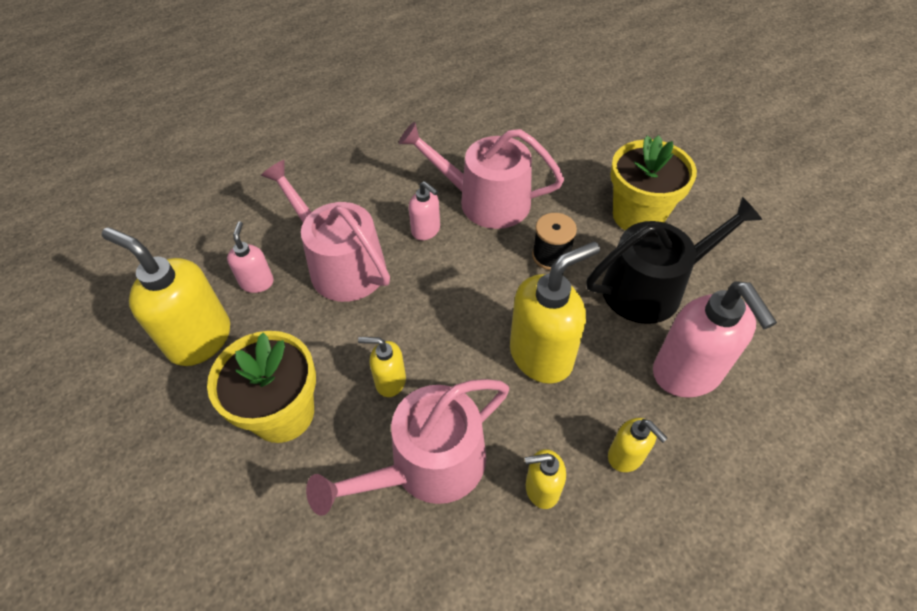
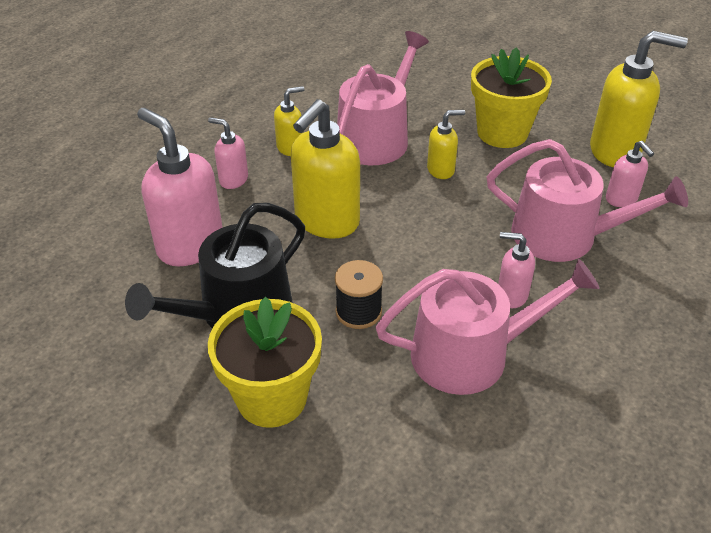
camera: 155 degrees right, 10 degrees down
(626, 456) = (233, 180): yellow soap dispenser -> pink soap dispenser

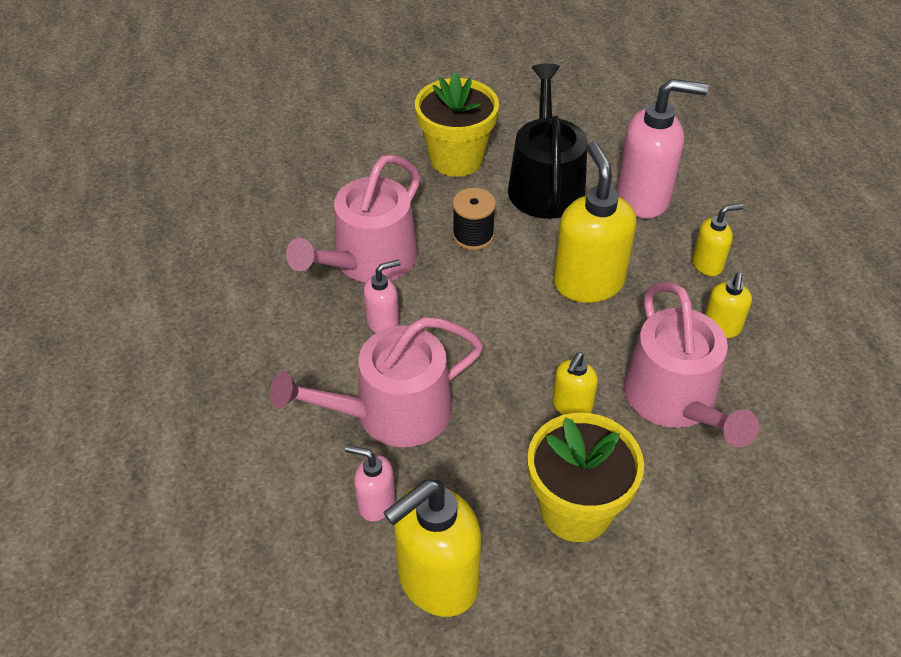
camera: 135 degrees right, 5 degrees up
(233, 180) = (707, 264): pink soap dispenser -> yellow soap dispenser

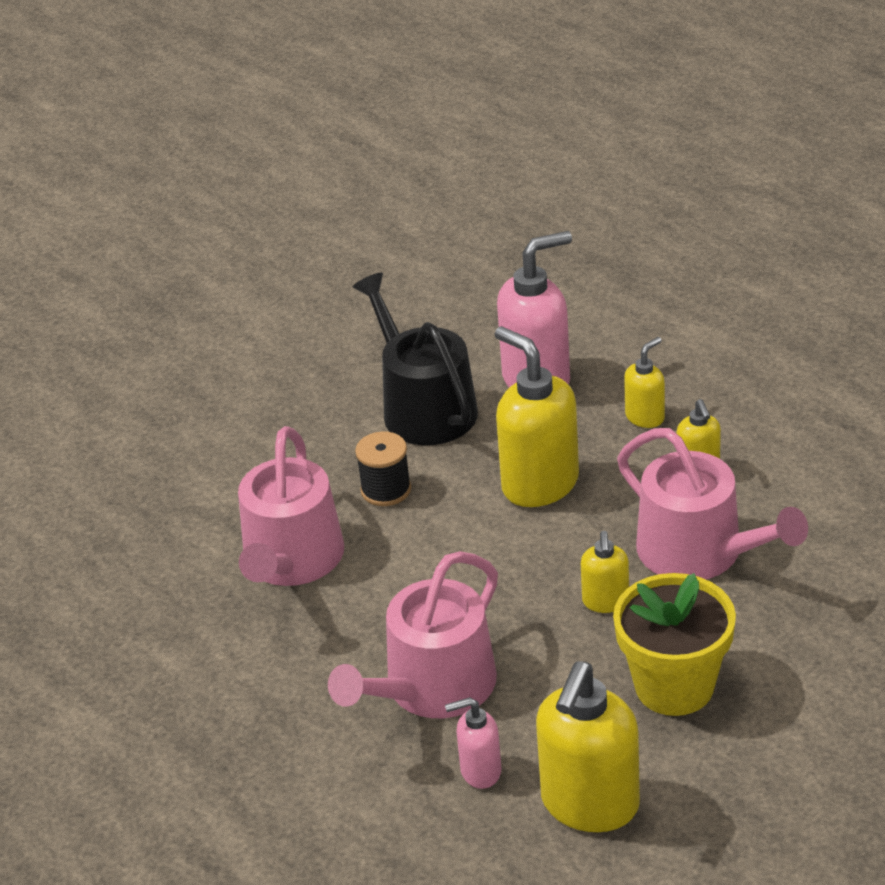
camera: 25 degrees left, 10 degrees down
(383, 322) = (356, 612): pink soap dispenser -> none
(456, 159) = (306, 421): yellow flower pot -> none

